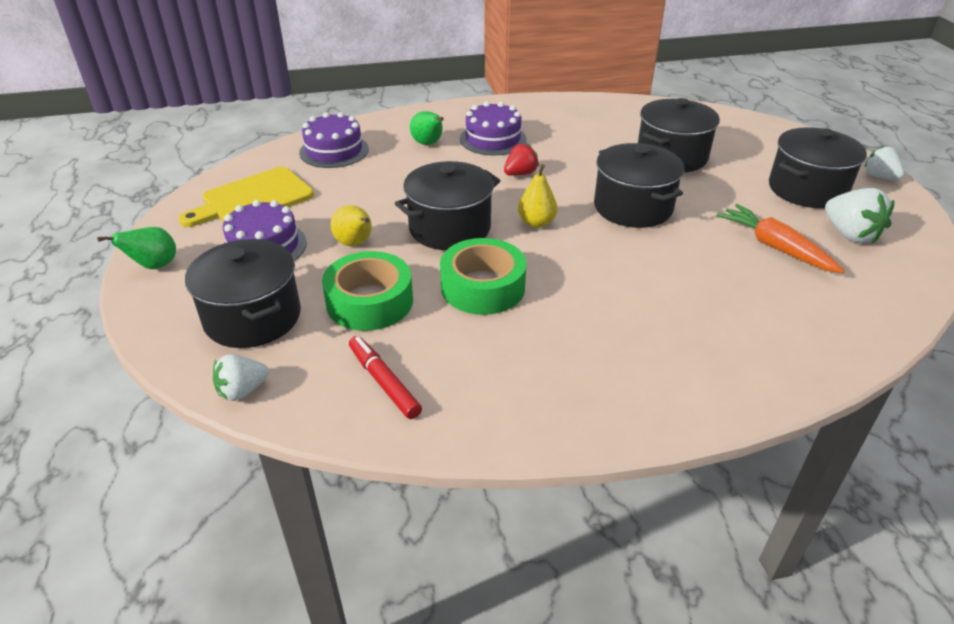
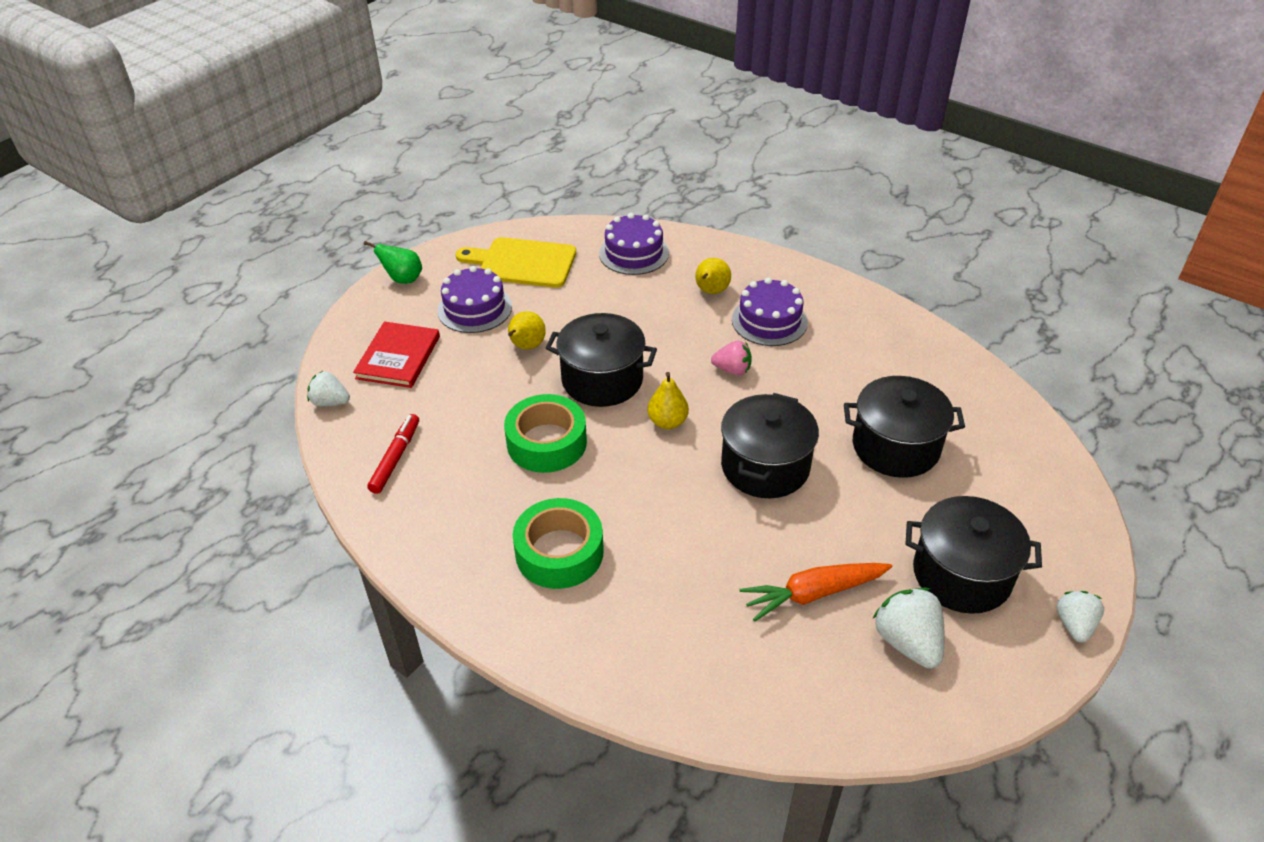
camera: 50 degrees right, 5 degrees up
(252, 317) = (398, 357): black pot -> red book
(369, 302) = (469, 398): green tape -> green tape (559, 552)
(428, 144) = (711, 292): green pear -> yellow pear
(520, 174) = (732, 370): red strawberry -> pink strawberry
(775, 247) = (813, 593): orange carrot -> orange carrot turned 120 degrees counterclockwise
(850, 234) = (907, 642): white strawberry -> white strawberry turned 135 degrees clockwise

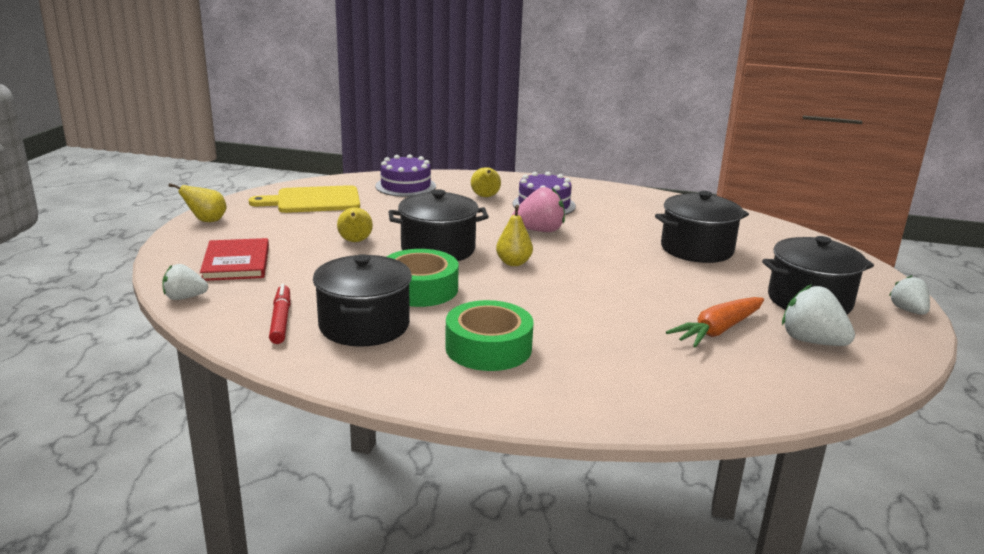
camera: 25 degrees left, 20 degrees down
(403, 279) = (206, 221): green pear -> yellow pear
(474, 308) = (289, 228): purple cake -> none
(732, 370) = (539, 231): pink strawberry -> pink strawberry, size x1.53
(765, 466) = (613, 273): black pot -> black pot (364, 325)

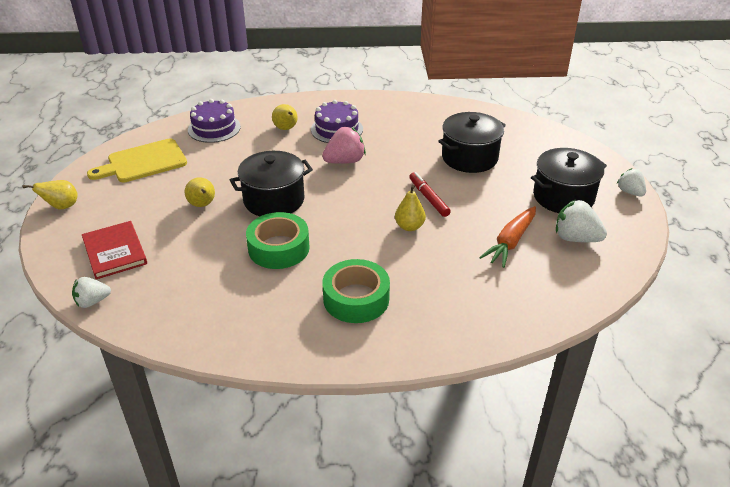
camera: 15 degrees left, 15 degrees up
(281, 320) = (185, 308): red marker -> red marker (428, 198)
(364, 325) = (253, 298): black pot -> none
(513, 263) = (339, 203): yellow pear -> yellow pear (409, 226)

